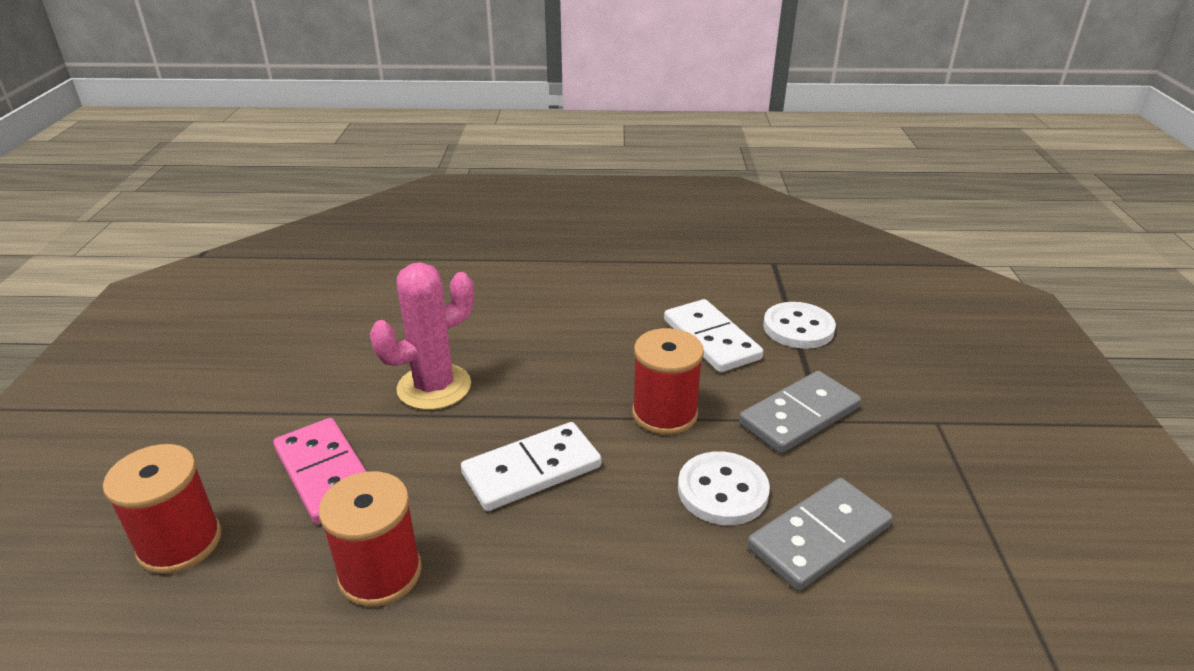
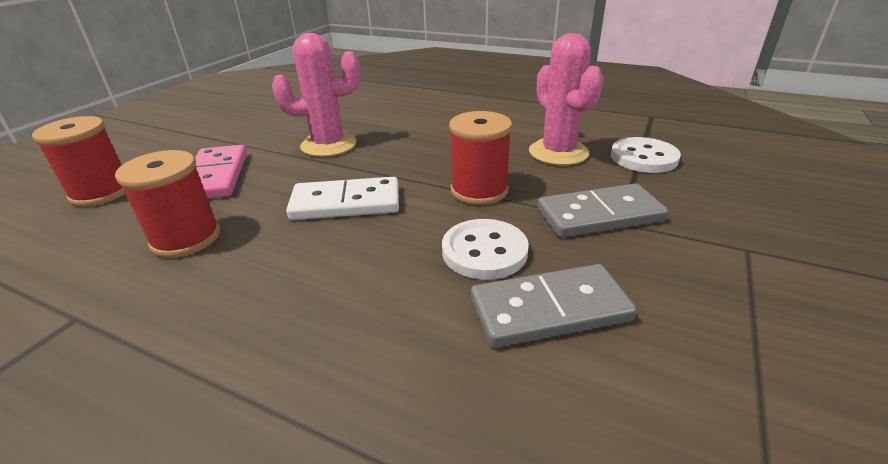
camera: 25 degrees right, 0 degrees up
(711, 339) = (558, 152): white domino -> pink cactus

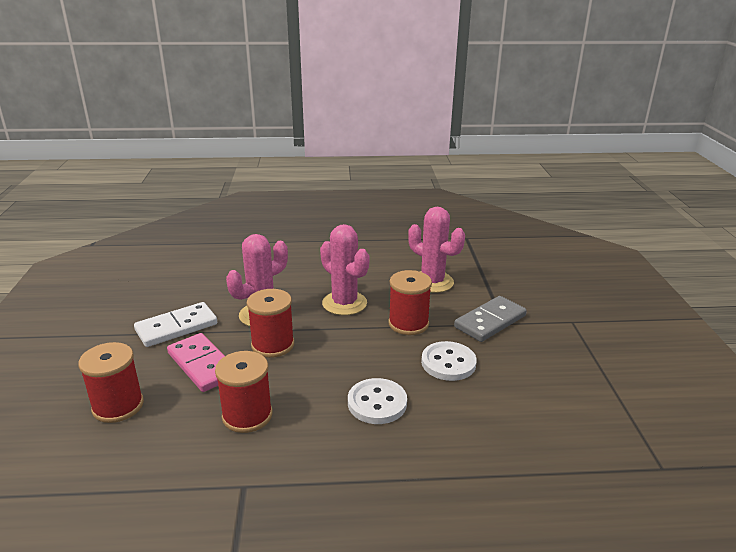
camera: 30 degrees left, 5 degrees down
(303, 175) = (272, 345): none -> red spool
(346, 203) = (331, 357): white domino -> white domino (176, 327)
(426, 152) = (344, 303): none -> pink cactus
(549, 310) = (507, 384): grey domino -> none
(643, 158) = (485, 274): white button -> white button (377, 403)

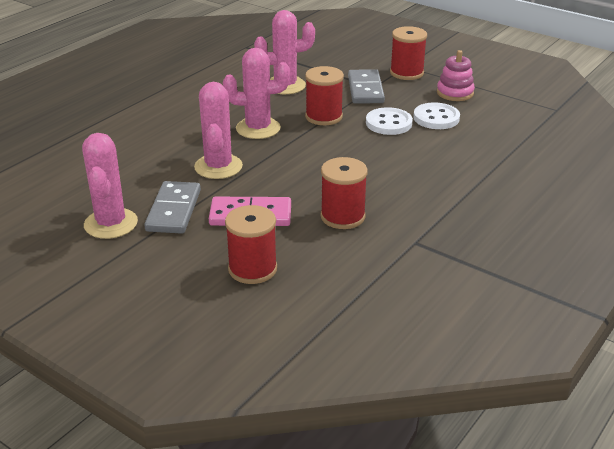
camera: 50 degrees left, 5 degrees up
(134, 311) = (111, 224): none -> pink cactus
(176, 327) = (173, 210): white domino -> grey domino
(272, 345) = (269, 177): red spool -> red spool (406, 73)
(377, 403) = (395, 164): white button -> white button (436, 118)
(571, 375) = (455, 93): none -> pink stacking toy

